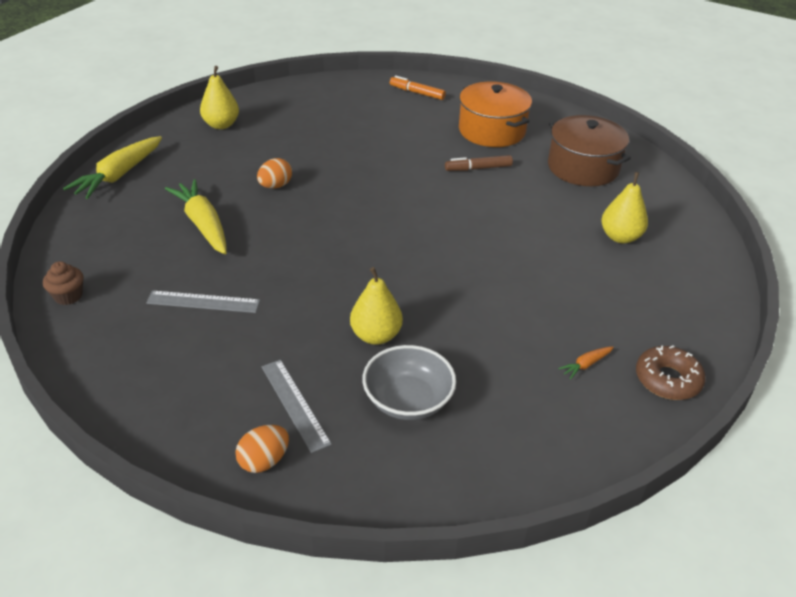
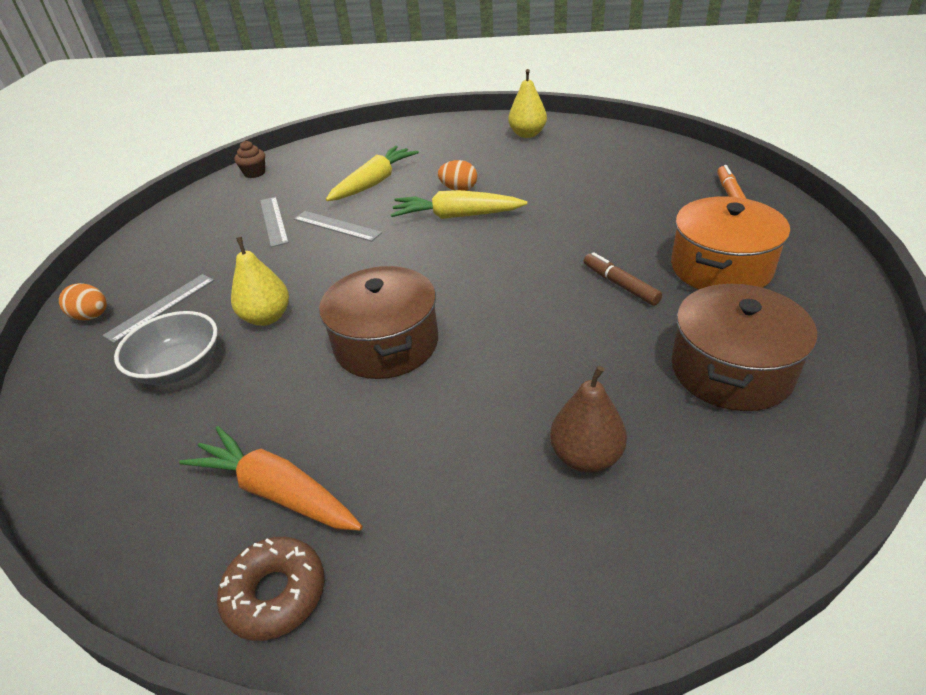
camera: 70 degrees right, 0 degrees up
(119, 175) = (412, 130): yellow carrot -> yellow carrot (457, 216)
(261, 265) = (337, 226): none -> grey ruler
(464, 280) = (386, 344): none -> brown pot
(586, 365) = (277, 492): orange carrot -> orange carrot, size x2.29
(620, 237) = (586, 456): yellow pear -> brown pear

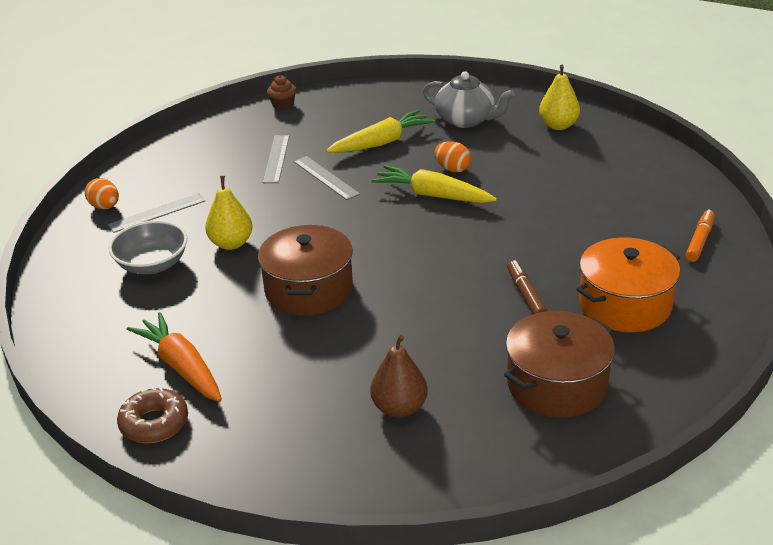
camera: 20 degrees right, 5 degrees down
(442, 147) = (466, 120): none -> grey teapot

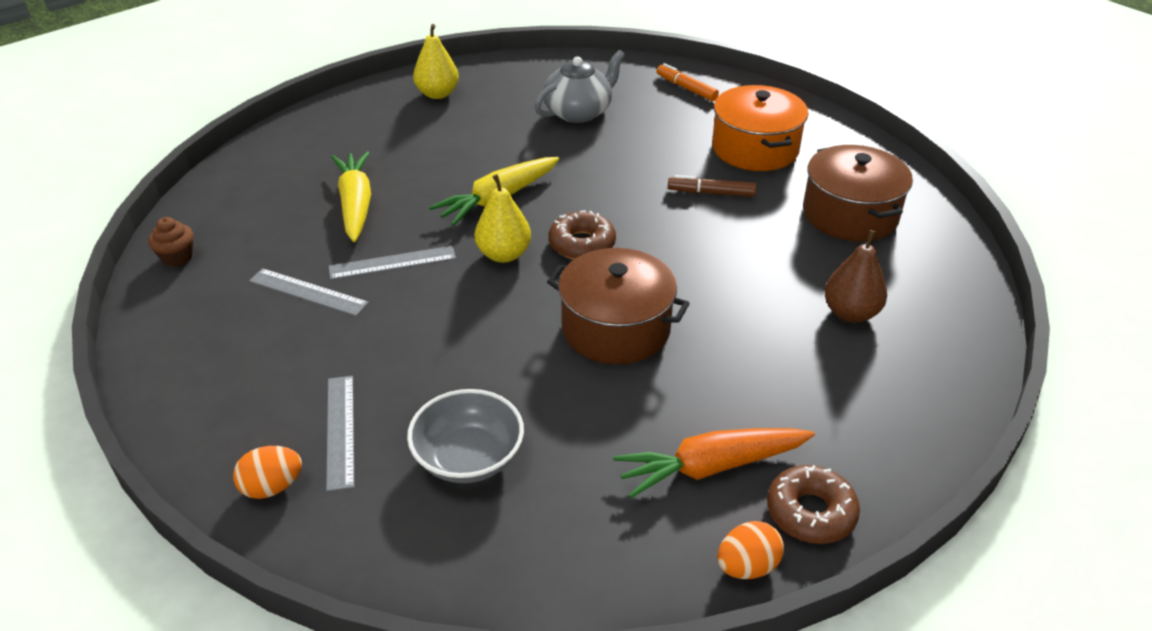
camera: 70 degrees left, 5 degrees up
(231, 243) = (474, 372): yellow pear -> yellow pear (504, 254)
(402, 248) = (582, 244): none -> brown donut
(452, 169) = (458, 174): orange egg -> orange egg (747, 566)
(466, 120) = (368, 139): grey teapot -> grey teapot (579, 112)

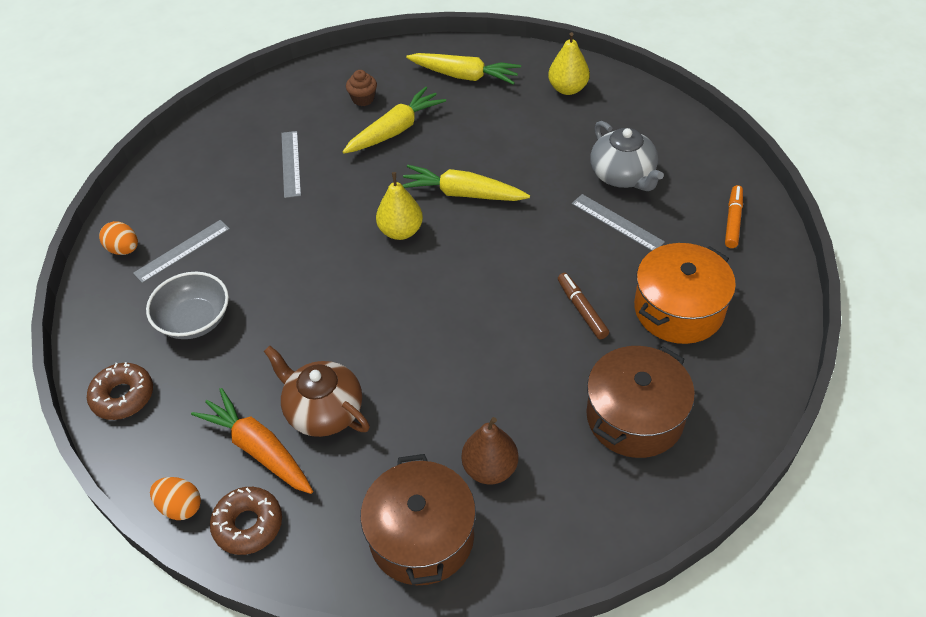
camera: 60 degrees right, 10 degrees up
(177, 257) = (281, 91): brown cupcake -> brown cupcake (363, 99)
(338, 137) = (464, 76): none -> yellow carrot
(392, 262) = (348, 183): grey ruler -> grey ruler (617, 222)
(579, 112) = (623, 175): grey teapot -> grey teapot turned 45 degrees clockwise
(582, 244) = (447, 266): brown donut -> brown donut (123, 396)
(616, 328) = (365, 331): brown pot -> brown pot (422, 536)
(697, 397) = (323, 411): none -> brown teapot

